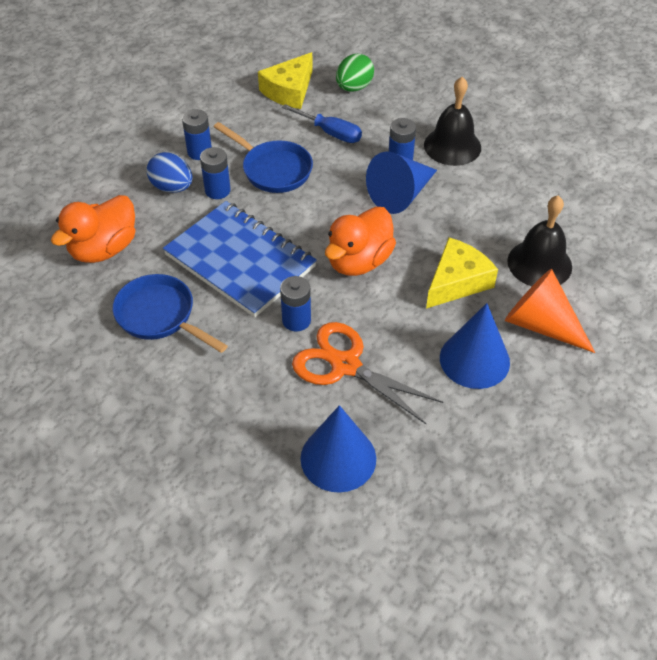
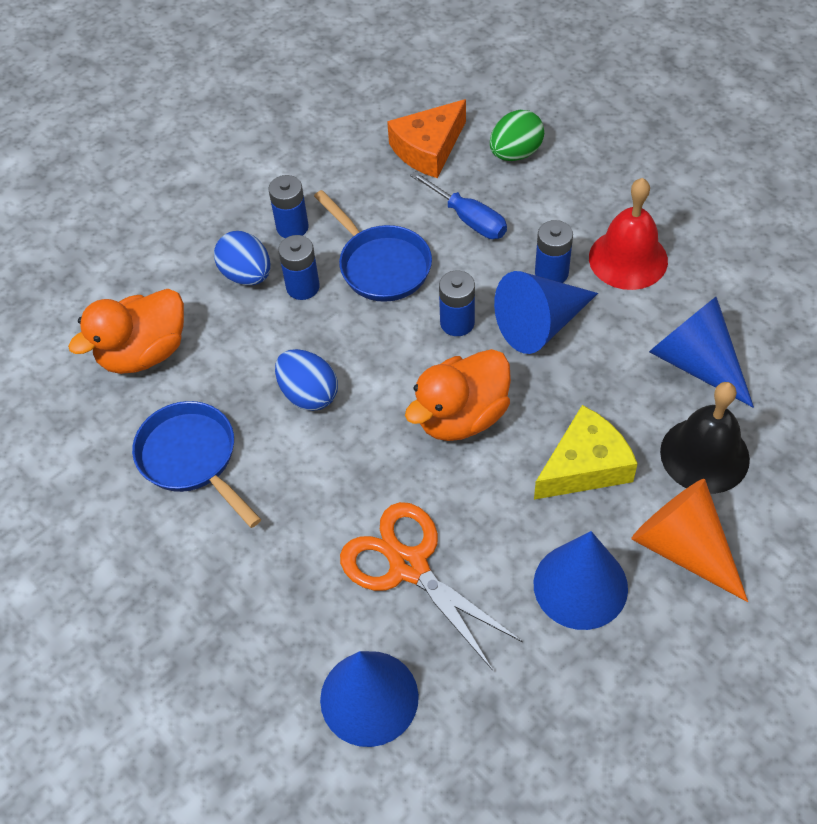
camera: 15 degrees right, 5 degrees up
(240, 261) = (309, 394): blue notebook -> blue egg
(289, 91) = (428, 149): yellow cheese -> orange cheese
(296, 320) = (361, 491): blue battery -> blue battery (457, 323)
(452, 146) = (628, 259): black bell -> red bell
(517, 206) = (695, 363): none -> blue cone

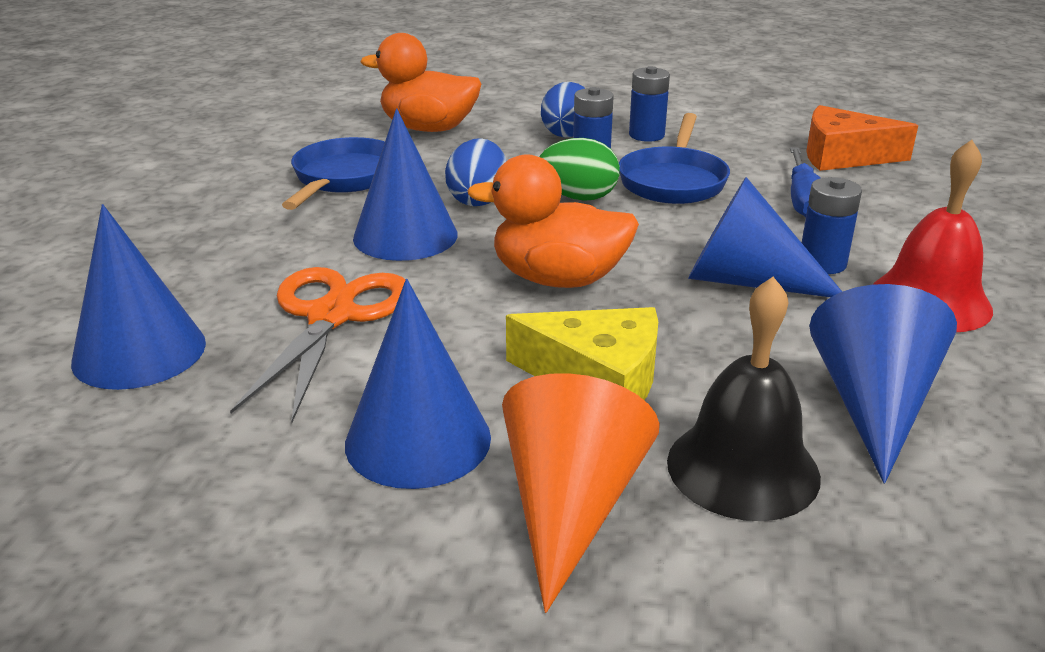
camera: 50 degrees right, 25 degrees down
(328, 468) = (405, 236): none -> blue cone
(457, 323) = (670, 237): blue battery -> none
(515, 153) = (927, 194): green egg -> green egg (578, 197)

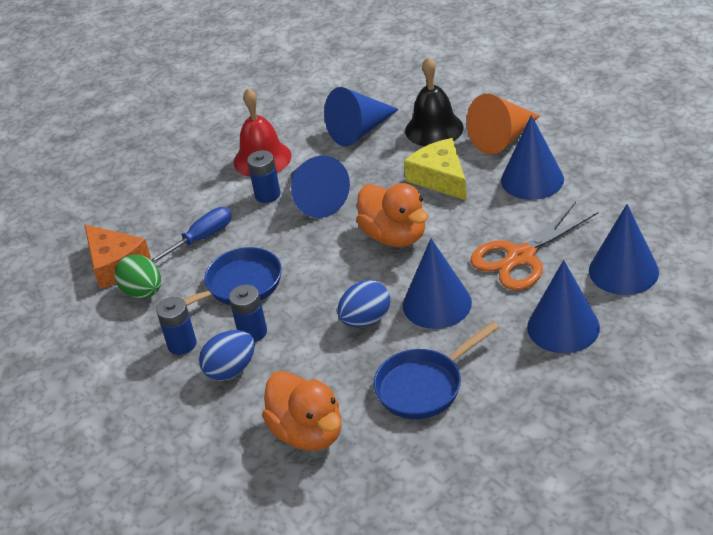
camera: 135 degrees left, 10 degrees up
(205, 265) = (563, 327): none -> blue cone
(578, 197) = (309, 295): green egg -> green egg (143, 292)

